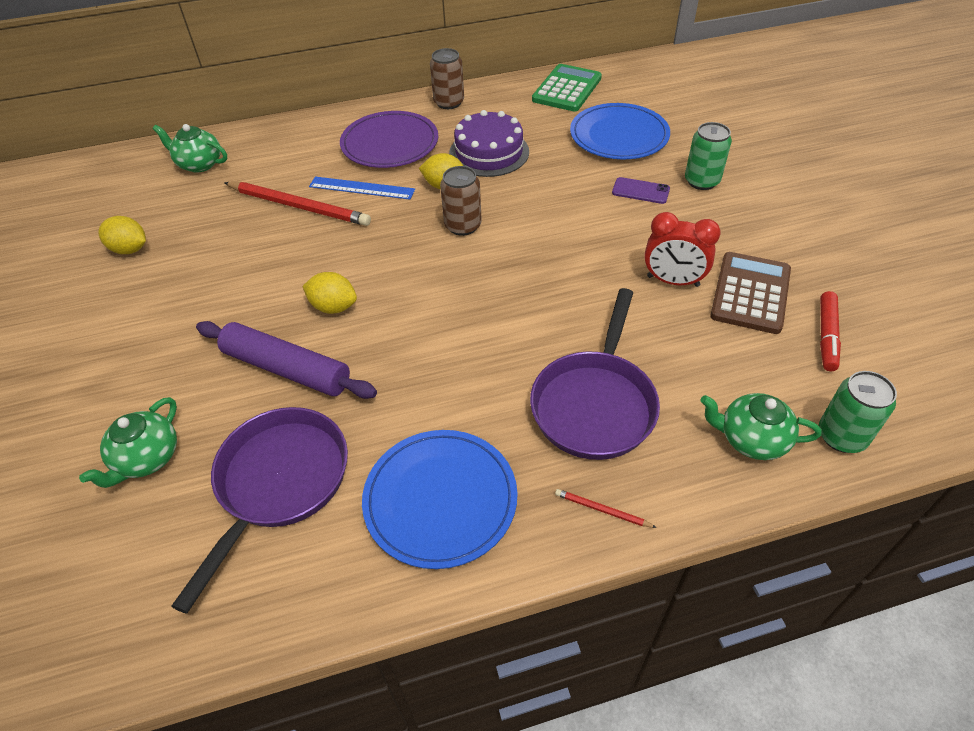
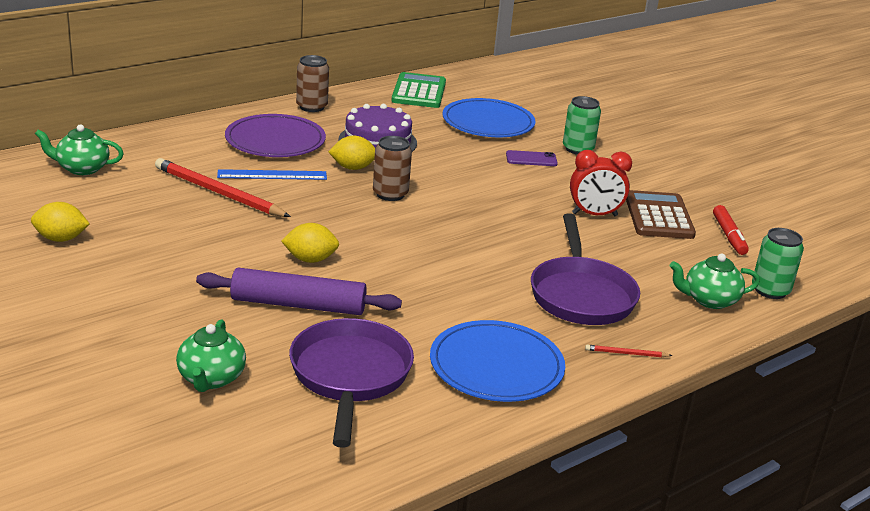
camera: 25 degrees left, 20 degrees down
(299, 206) = (218, 193): red pencil -> red pencil turned 150 degrees counterclockwise

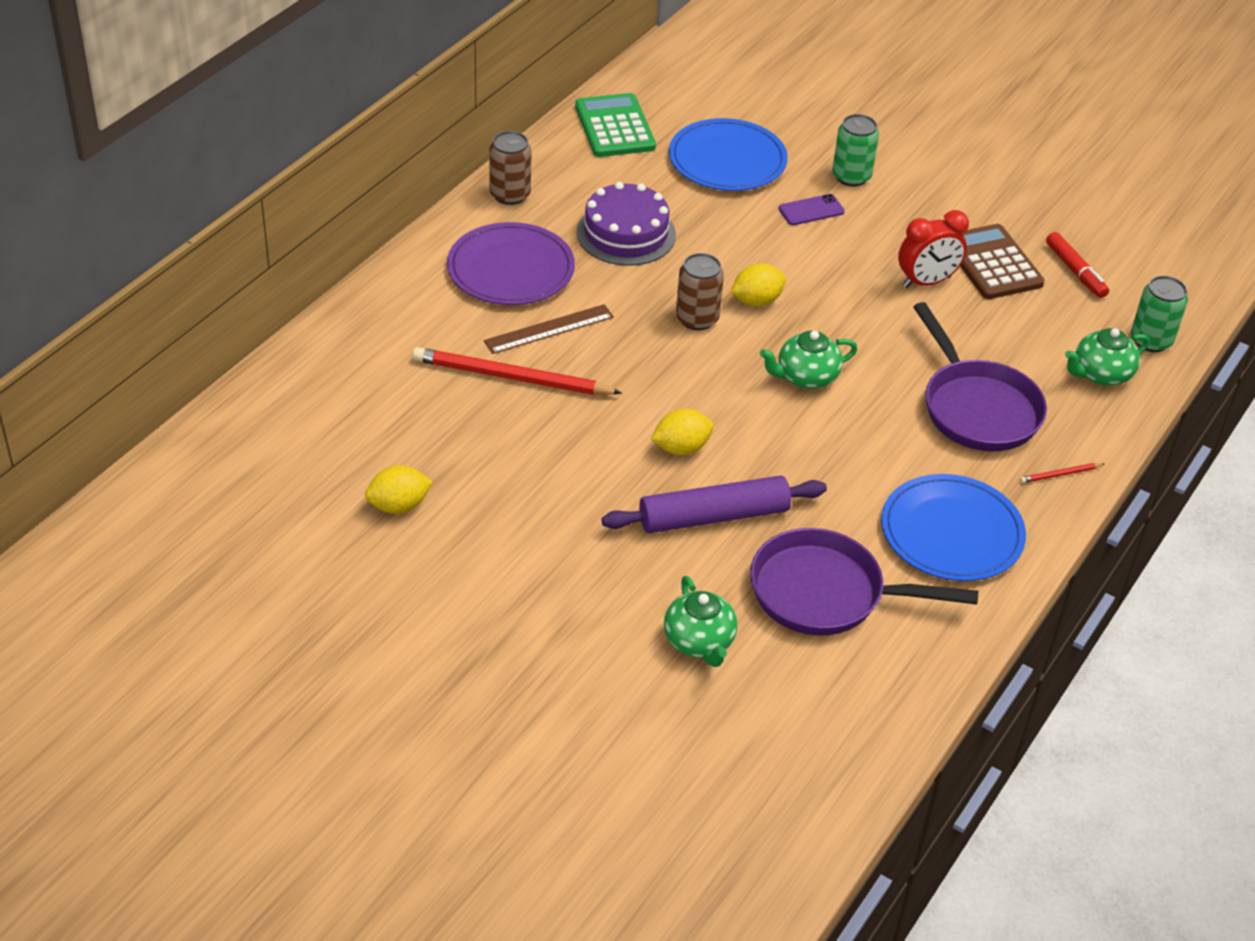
camera: 20 degrees left, 15 degrees up
(82, 168) = (329, 388): green teapot -> green teapot (806, 377)
(272, 175) = (549, 329): blue ruler -> brown ruler
(350, 376) = (826, 593): purple pan -> purple pan turned 60 degrees counterclockwise
(353, 168) = (628, 288): yellow lemon -> yellow lemon (756, 301)

